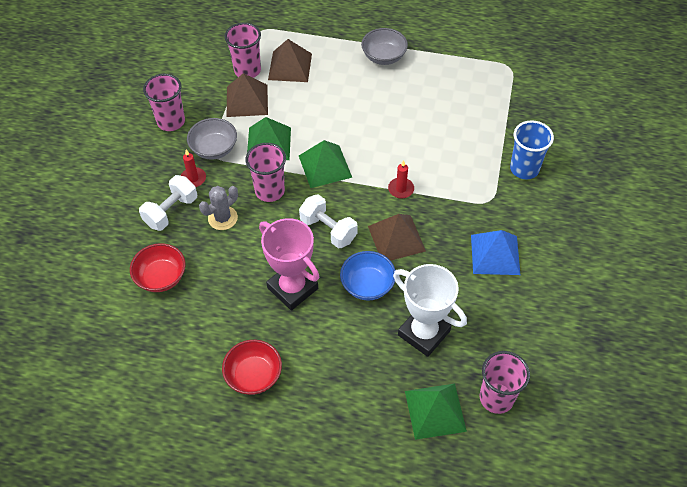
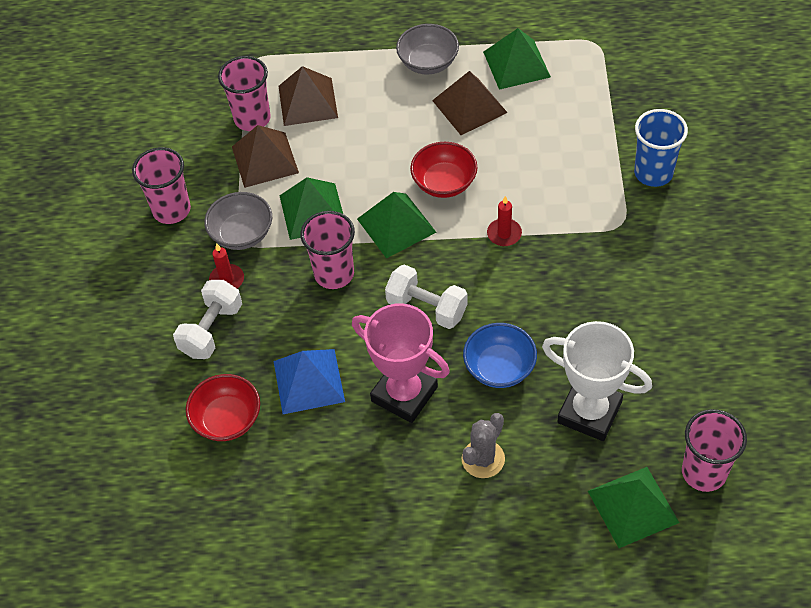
camera: 10 degrees left, 0 degrees up
(222, 218) = (283, 323): grey cactus -> grey cactus (483, 459)
(254, 376) = (390, 518): red bowl -> red bowl (444, 183)
(396, 238) = (518, 299): brown pyramid -> brown pyramid (469, 106)
(447, 70) = (516, 64): none -> green pyramid
(495, 254) = (649, 291): blue pyramid -> blue pyramid (308, 381)

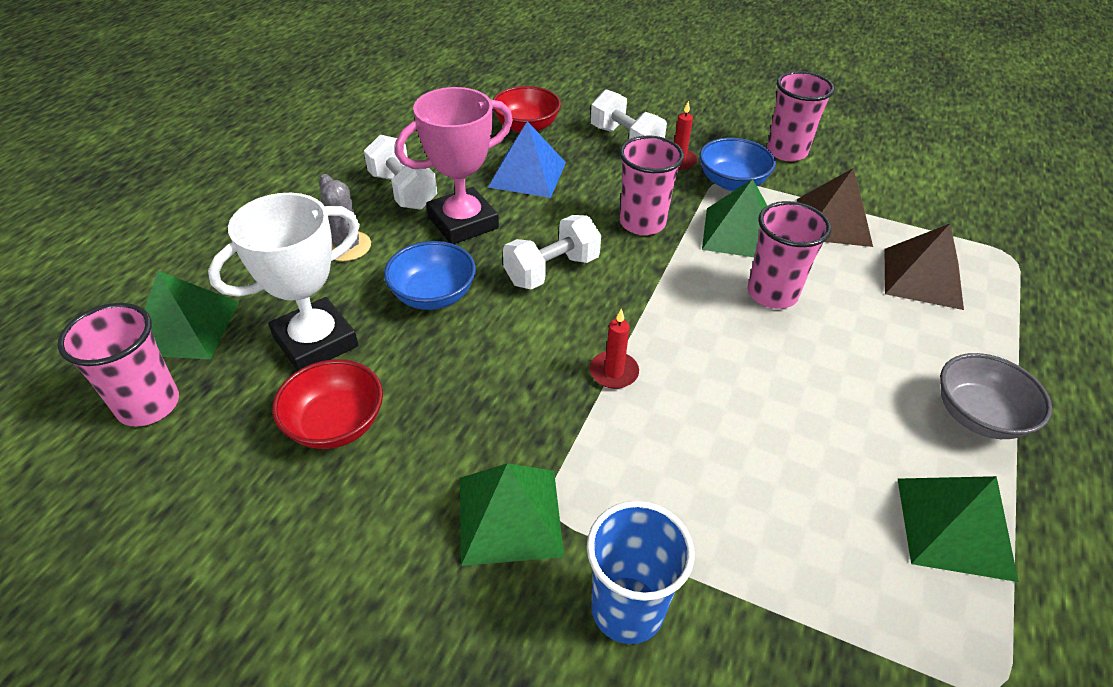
camera: 110 degrees right, 10 degrees down
(242, 234) = (732, 182): grey bowl -> blue bowl
(252, 118) = (904, 229): pink cup -> pink cup (772, 293)
(387, 463) = (403, 191): none -> white dumbbell
(396, 225) = (682, 286): green pyramid -> green pyramid (509, 515)
(444, 183) = (729, 348): red bowl -> red bowl (336, 424)
(469, 106) = (868, 428): brown pyramid -> none

